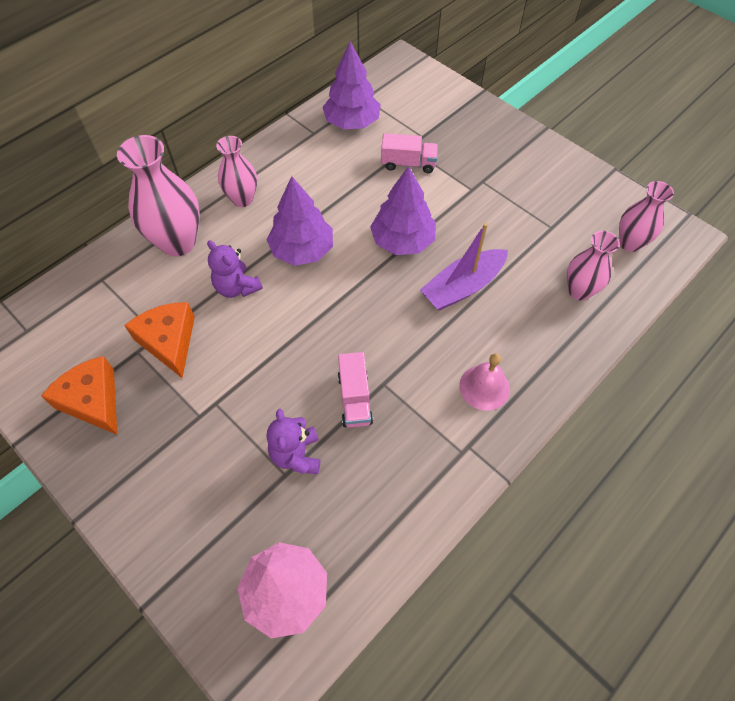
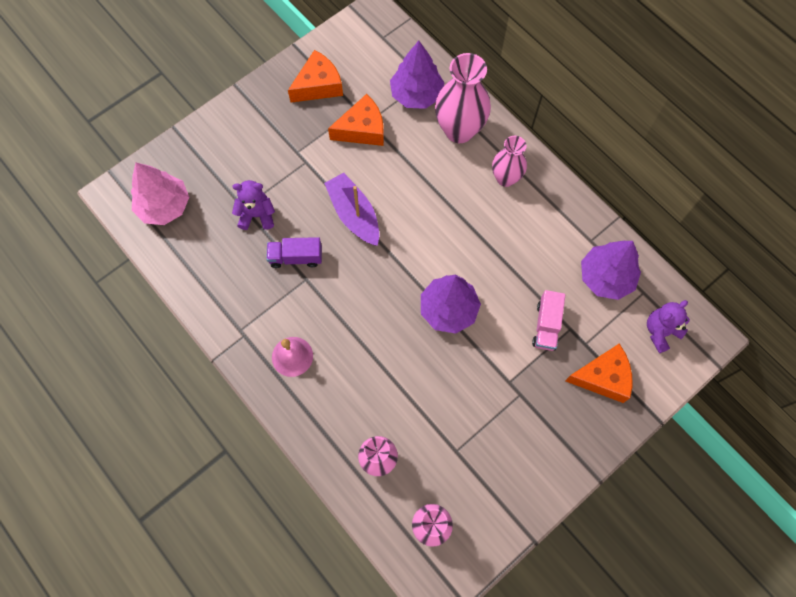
camera: 95 degrees right, 10 degrees up
(237, 287) = (409, 175): purple teddy bear -> purple teddy bear (660, 332)
(302, 250) = (444, 225): purple tree -> purple tree (416, 94)
(354, 398) = (296, 257): pink truck -> purple truck
(452, 125) = (602, 377): none -> orange cheese
(463, 287) = (392, 355): purple boat -> purple boat (354, 214)

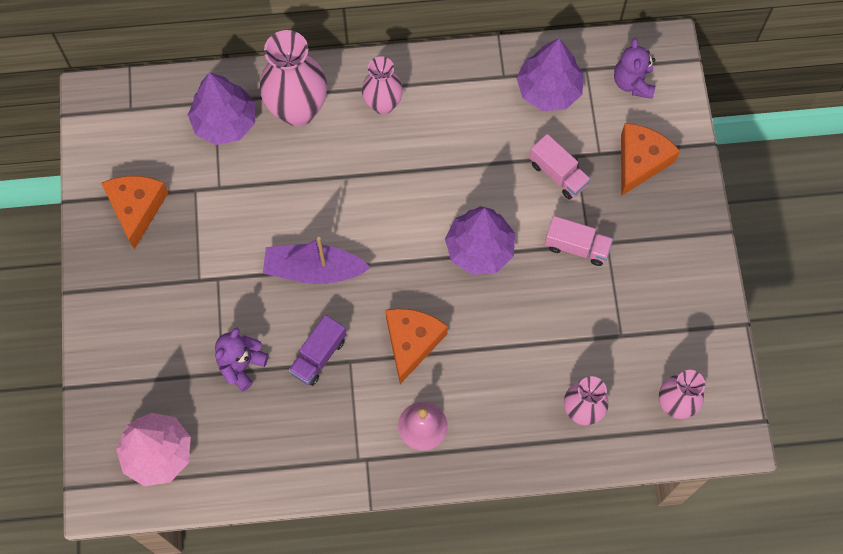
camera: 55 degrees left, 0 degrees up
(362, 129) = (223, 199): orange cheese -> orange cheese (412, 342)
(500, 375) = (576, 247): none -> pink truck

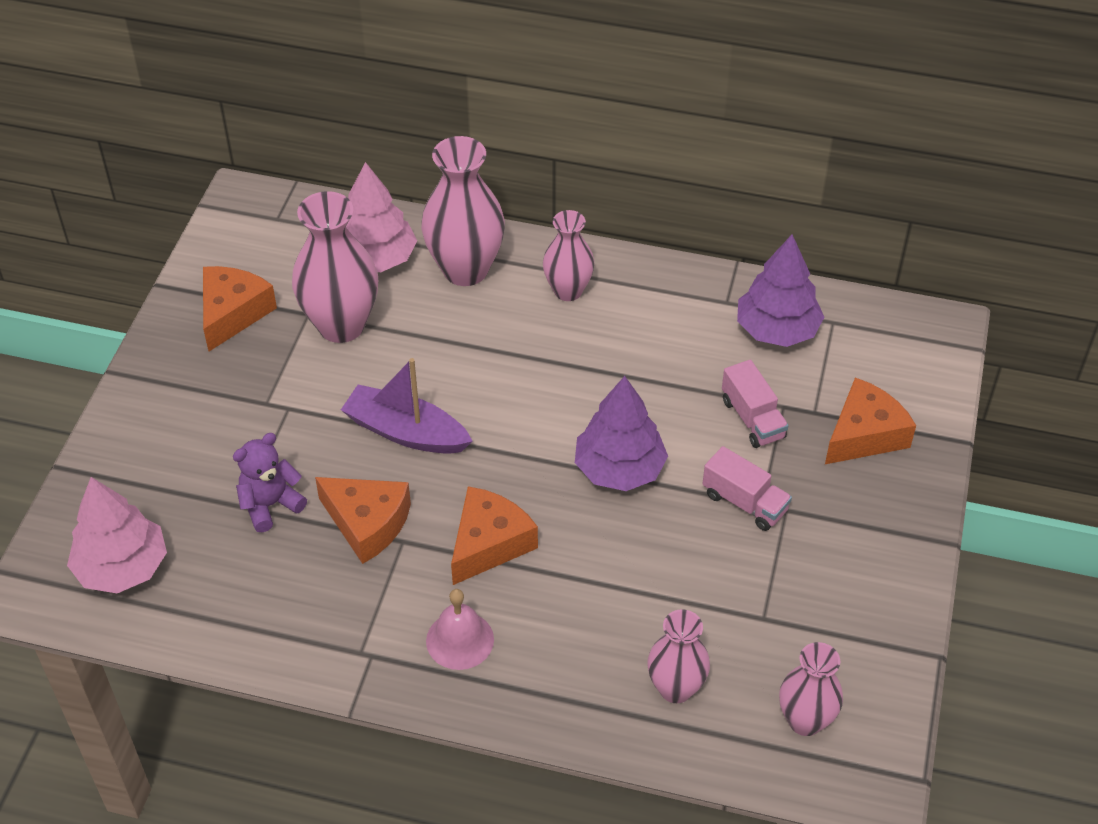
camera: 20 degrees right, 20 degrees down
(225, 122) = (376, 258): purple tree -> pink tree
(225, 192) = (341, 325): none -> pink vase
(318, 356) = (367, 523): purple truck -> orange cheese
(633, 83) = (886, 351): purple teddy bear -> none

